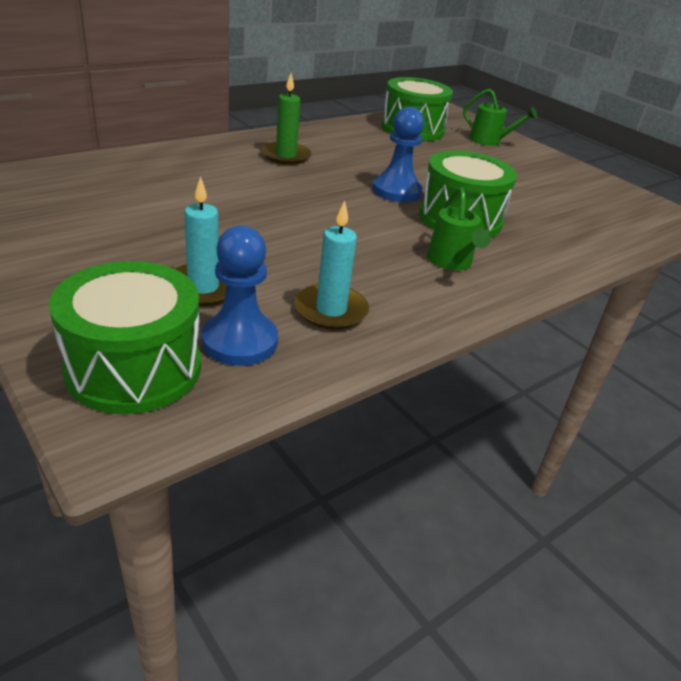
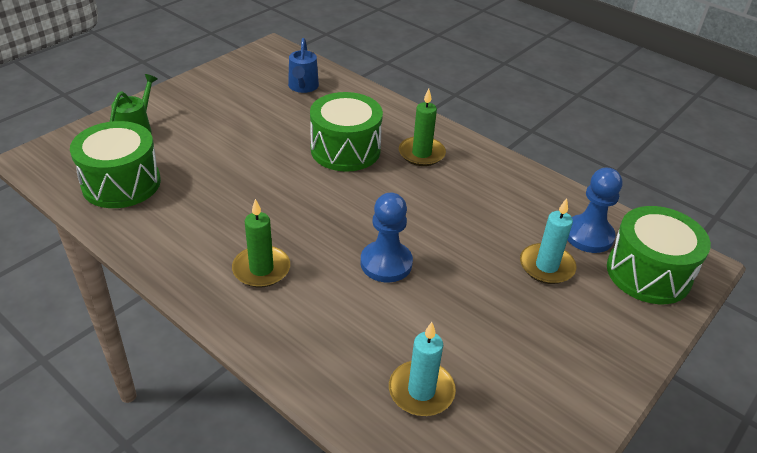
camera: 100 degrees left, 5 degrees up
(331, 310) = (525, 202): turquoise candle -> turquoise candle (421, 391)
(396, 191) = (309, 185): blue pawn -> blue pawn (386, 263)
(451, 262) = (421, 153): green watering can -> green candle
(593, 219) = (303, 87): none -> blue watering can

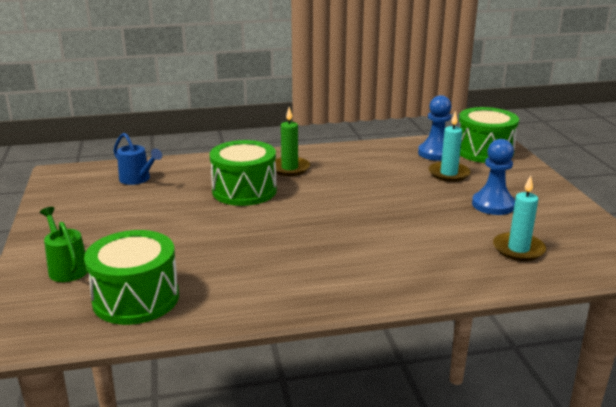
camera: 50 degrees left, 15 degrees down
(261, 269) = (338, 267): green candle -> none
(386, 263) = (388, 219): blue pawn -> blue pawn (493, 205)

